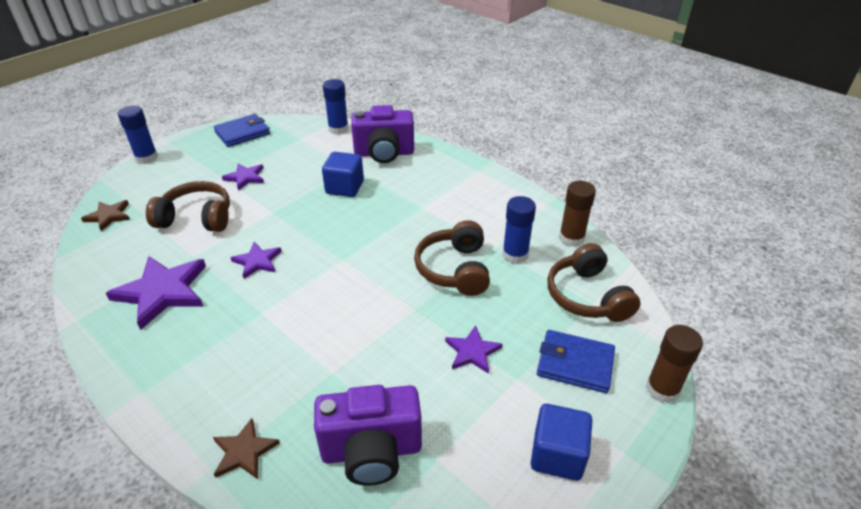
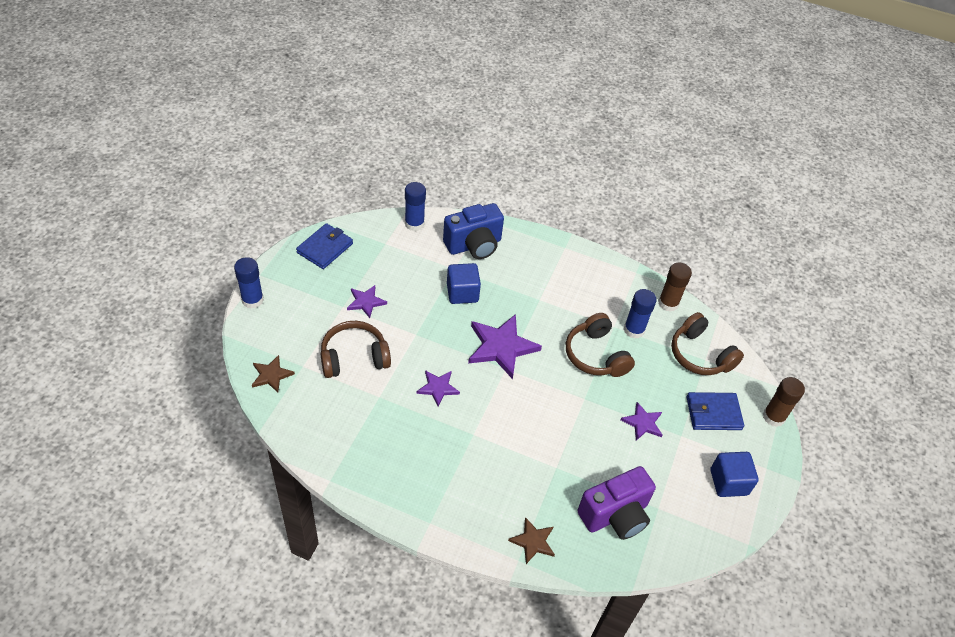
camera: 25 degrees left, 10 degrees up
(162, 292) = (380, 437): purple star -> purple star (501, 347)
(384, 153) = (474, 245): purple camera -> blue camera

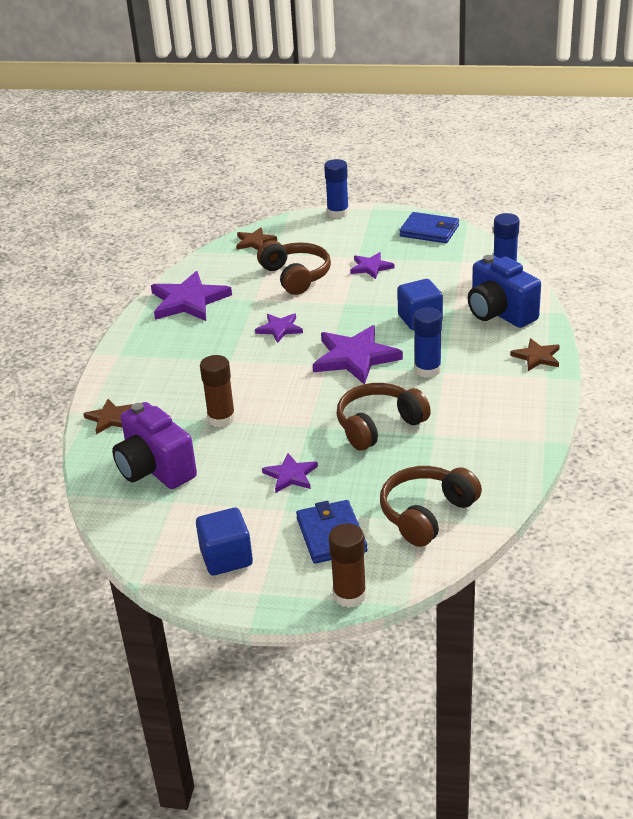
camera: 85 degrees right, 15 degrees down
(358, 449) = (188, 301): none -> purple star
(539, 244) = (537, 357): none -> brown star
(634, 330) = (438, 451): blue glue stick -> blue glue stick (427, 370)
(668, 303) = (504, 475): brown glue stick -> brown glue stick (221, 418)

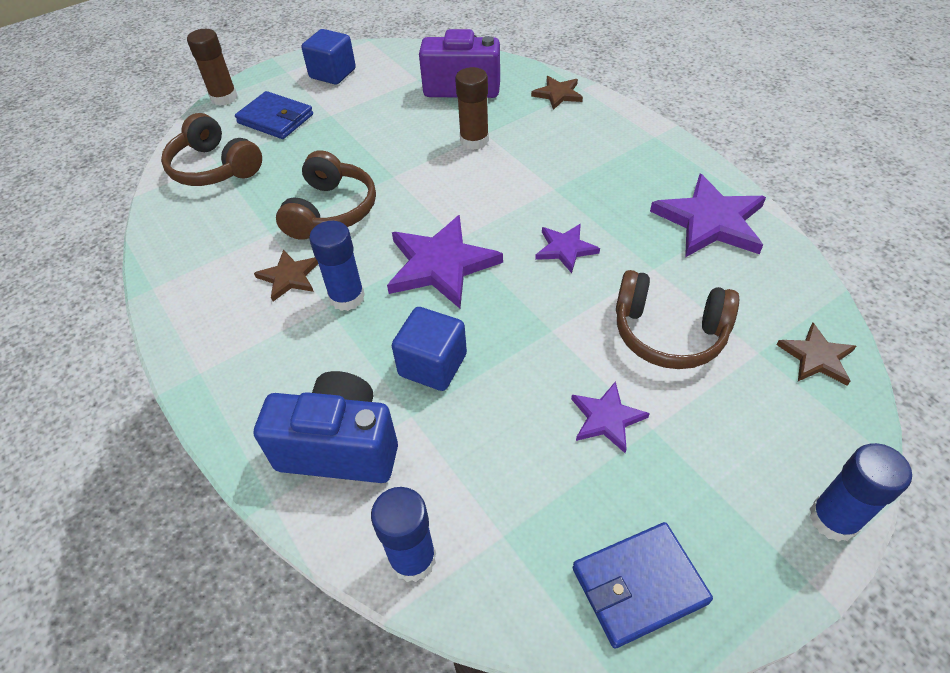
camera: 135 degrees right, 15 degrees up
(291, 475) = (356, 135): purple star -> none
(426, 514) = (214, 168): brown headphones -> brown headphones turned 135 degrees clockwise
(537, 357) = (232, 397): brown star -> brown star (289, 277)

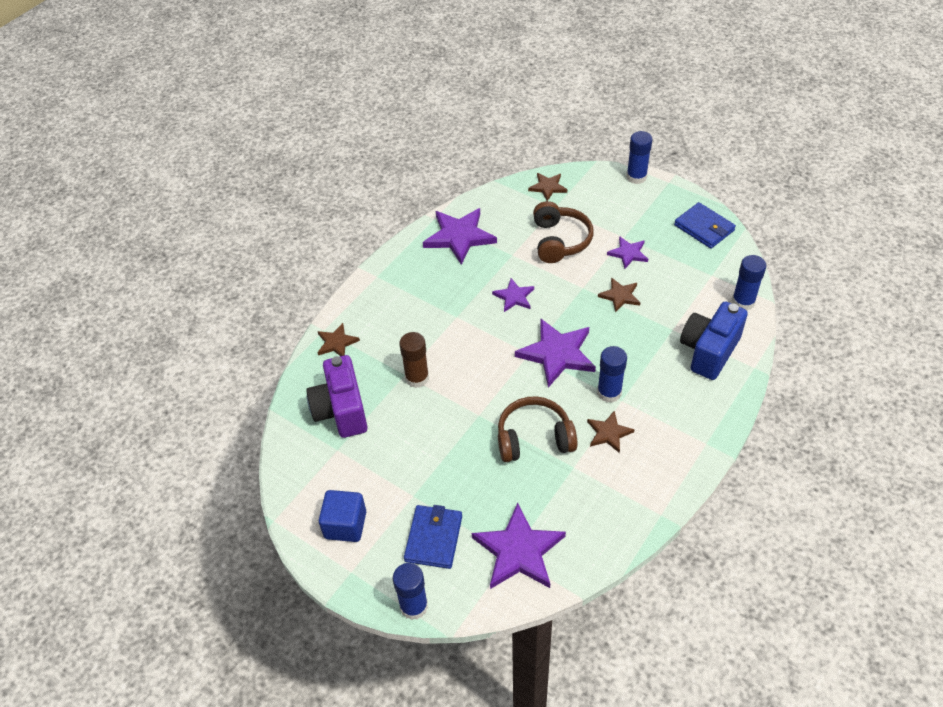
camera: 110 degrees left, 0 degrees up
(214, 168) = (518, 551): brown headphones -> purple star
(224, 98) = (414, 606): brown glue stick -> blue glue stick
(340, 447) = (709, 351): blue camera -> blue camera turned 45 degrees clockwise
(432, 365) = (635, 331): blue cube -> none
(513, 371) = (620, 296): none -> brown star

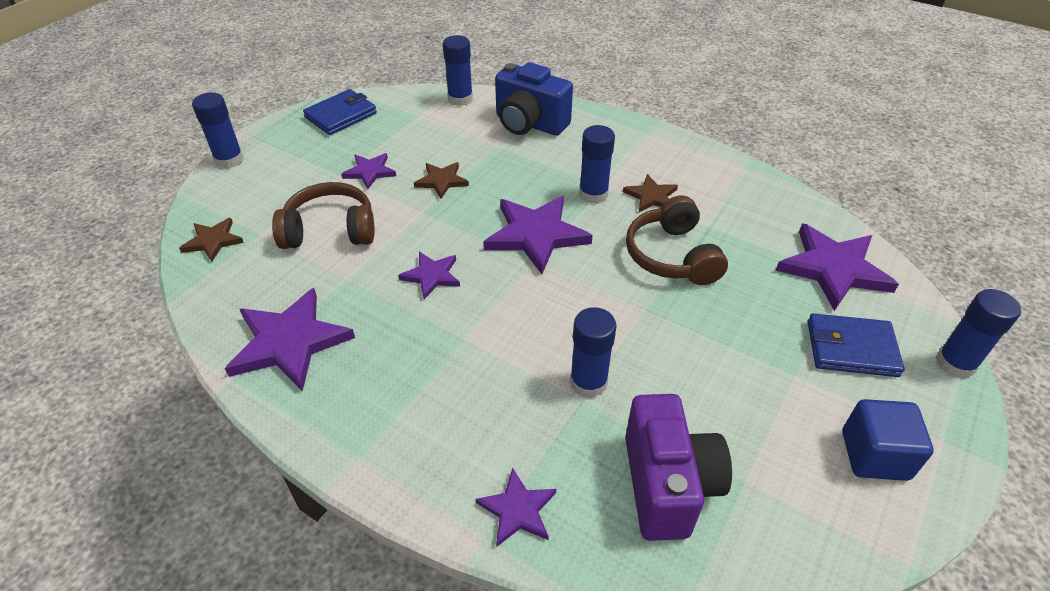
camera: 95 degrees left, 5 degrees down
(336, 343) = (518, 510): brown star -> purple star
(341, 411) = (667, 485): purple camera -> purple camera turned 75 degrees counterclockwise
(417, 378) = (588, 382): brown glue stick -> blue glue stick

